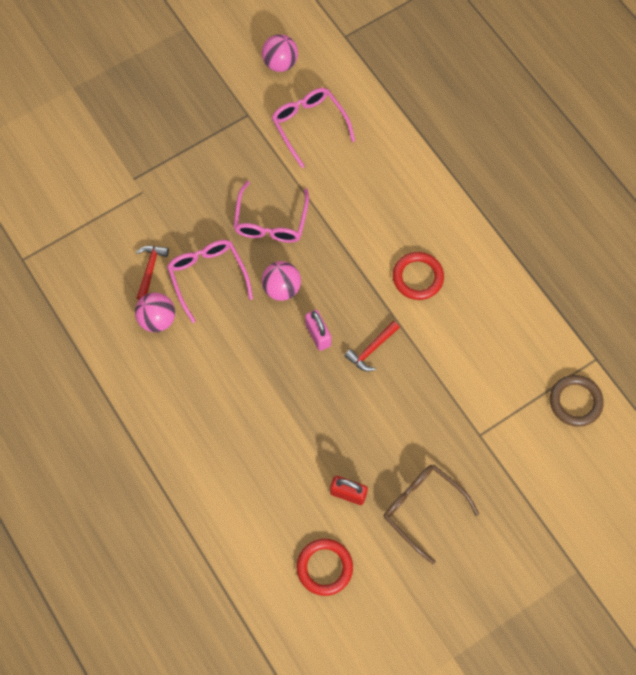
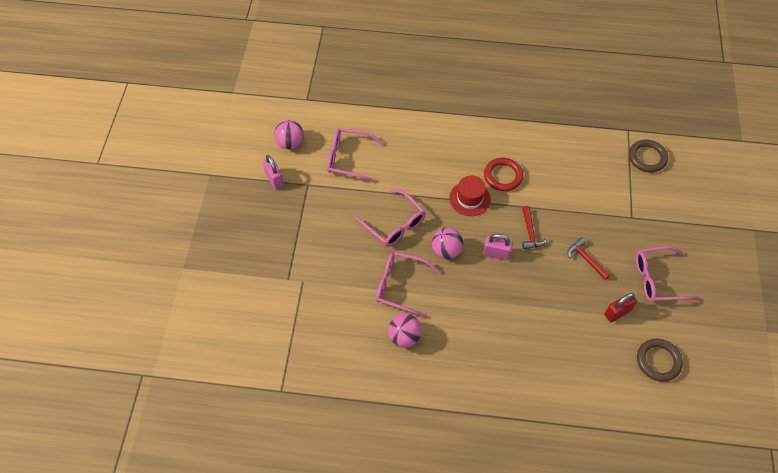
camera: 50 degrees left, 10 degrees down
(150, 269) = (364, 316): red hammer -> red hammer (586, 259)
(228, 83) = (274, 179): none -> pink padlock
(324, 567) = (658, 361): red ring -> brown ring
(361, 266) = (469, 198): none -> red hat
(422, 508) = (657, 279): brown glasses -> pink glasses

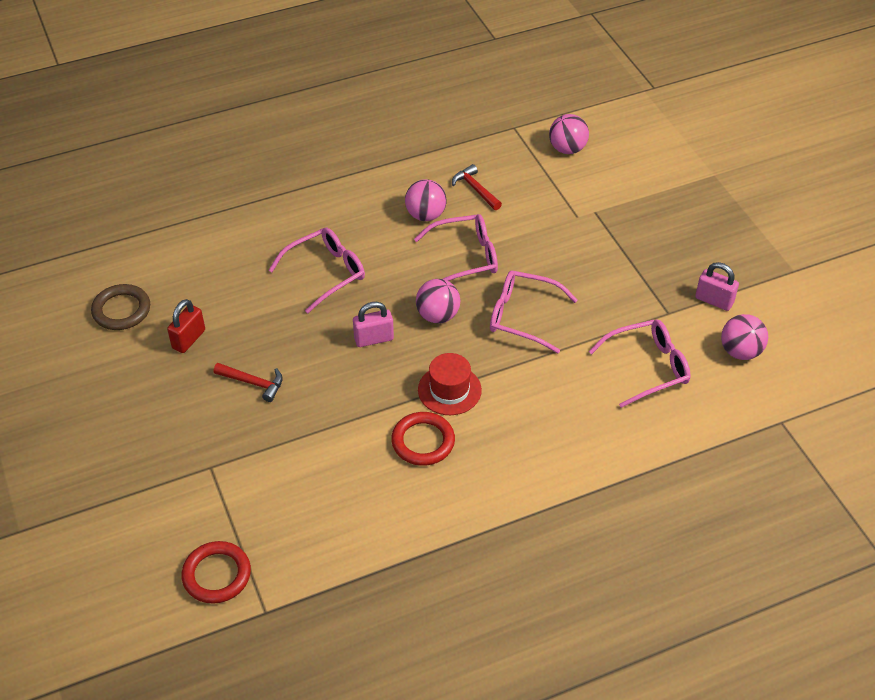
camera: 150 degrees right, 10 degrees down
(260, 346) = (567, 149): none -> pink ball
(530, 232) = (344, 383): red hammer -> red hammer (475, 189)
(647, 157) = (217, 575): brown ring -> red ring
(657, 279) = (148, 399): pink glasses -> pink glasses (326, 273)

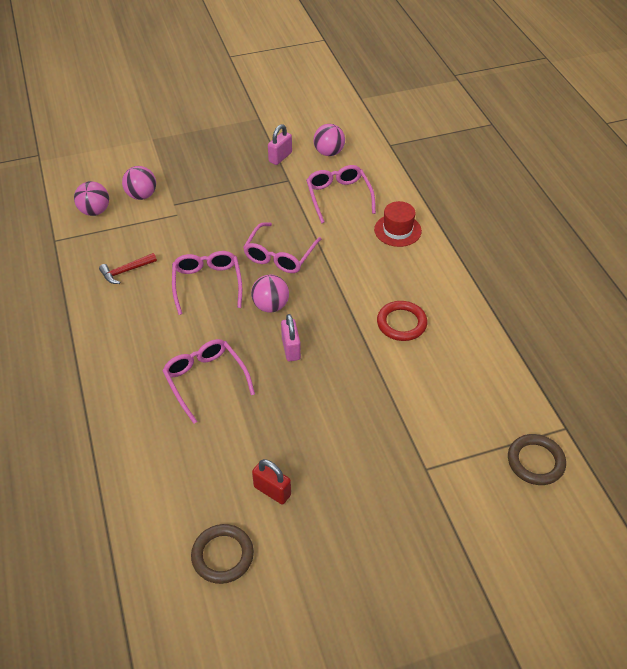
camera: 85 degrees left, 0 degrees up
(217, 575) = (535, 462): red ring -> brown ring
(253, 383) = (332, 437): red hammer -> none
(425, 215) = (149, 306): pink ball -> pink ball (141, 195)
(449, 390) = (351, 304): red hat -> red hat (397, 230)

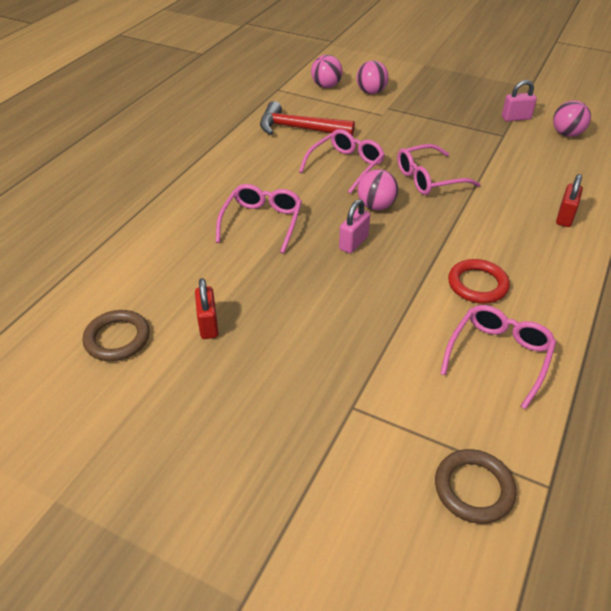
camera: 45 degrees right, 5 degrees down
(126, 271) = (299, 128): red hammer -> red hammer, size x1.80
(338, 196) = (536, 166): pink glasses -> pink glasses (499, 355)
(397, 230) = (565, 217): red hat -> red padlock

